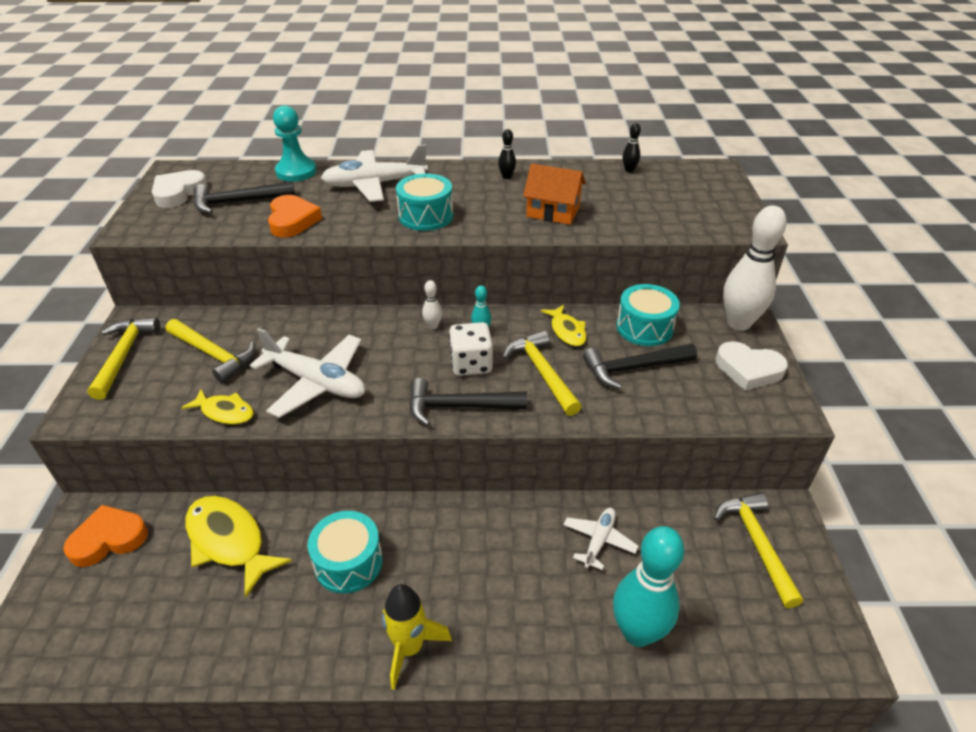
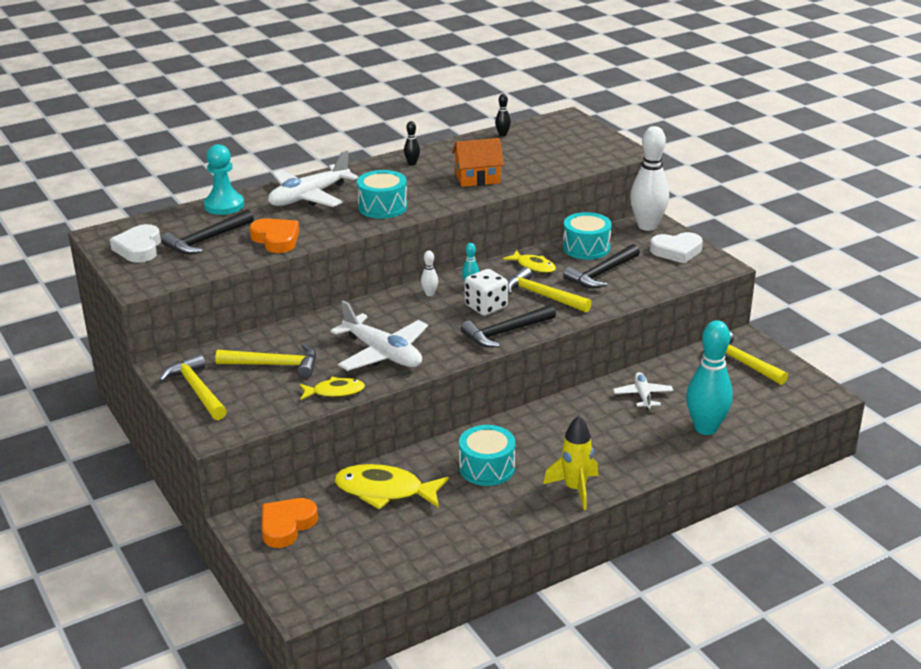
camera: 30 degrees left, 10 degrees down
(316, 382) = (383, 353): white plane -> white plane turned 45 degrees clockwise

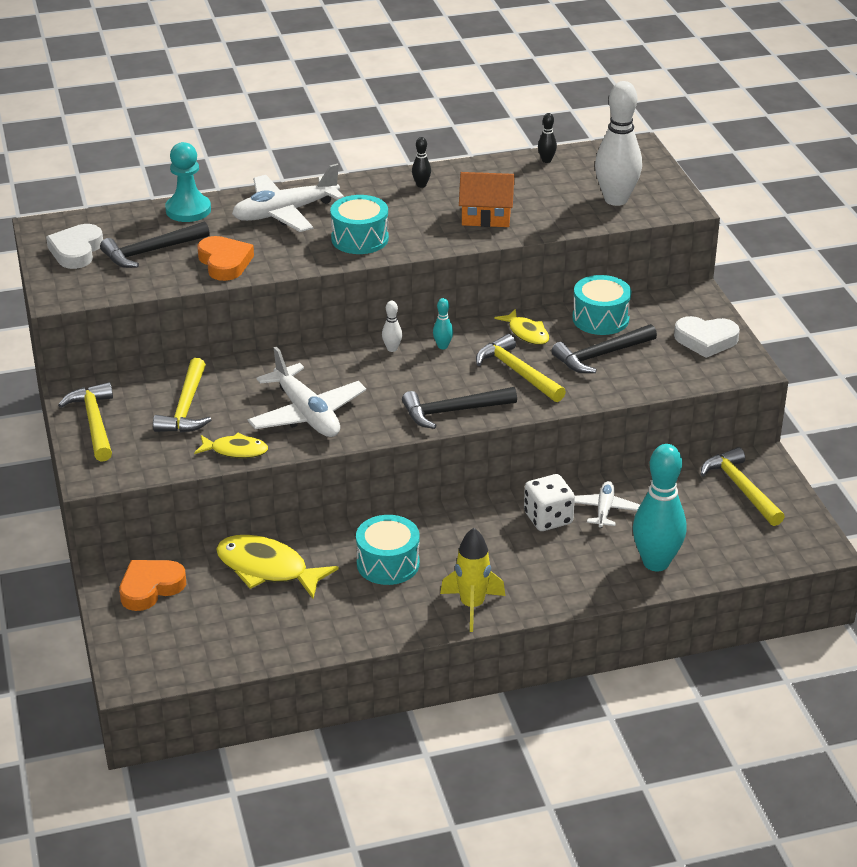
camera: 15 degrees right, 5 degrees up
(274, 365) = (186, 407): yellow hammer -> yellow hammer turned 75 degrees clockwise
(486, 307) = (447, 376): white dice -> white dice (548, 518)
(647, 226) = (689, 301): white bowling pin -> white bowling pin (616, 200)

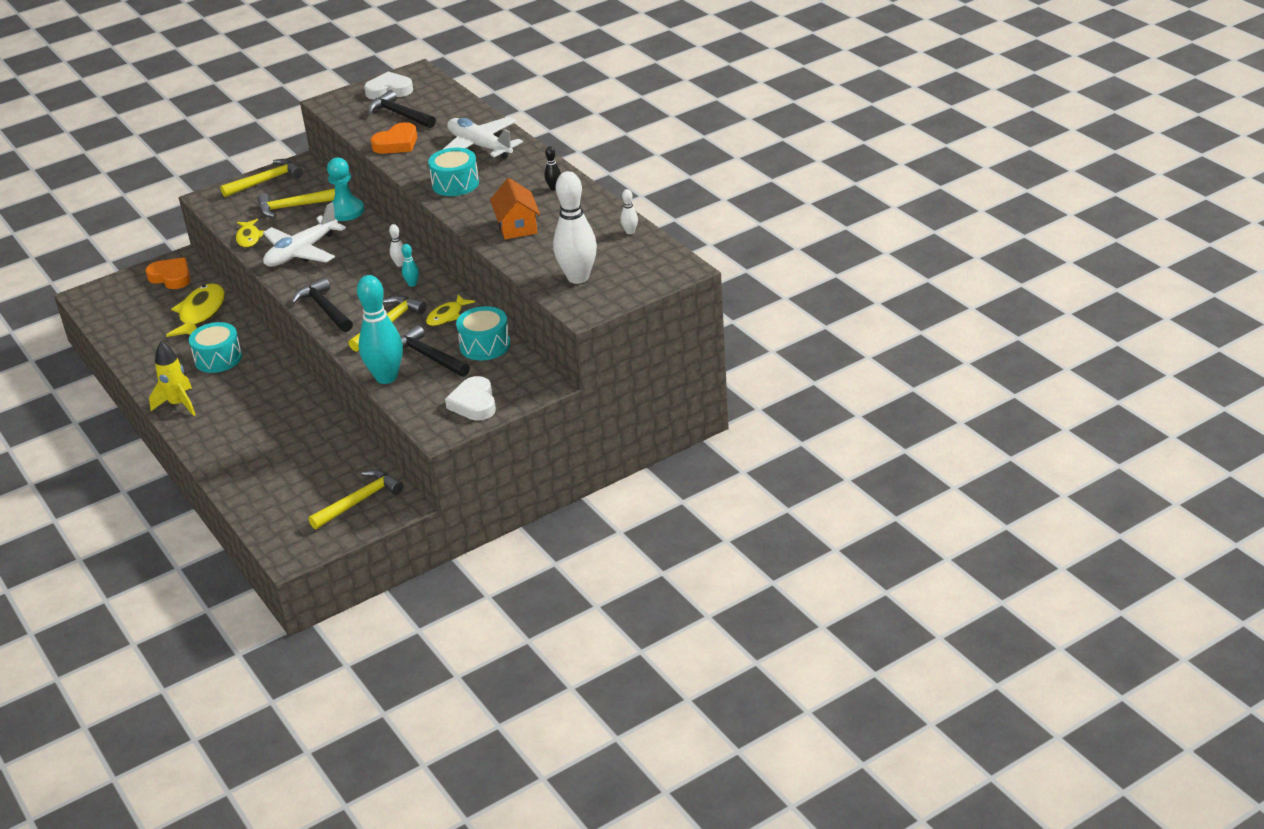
camera: 75 degrees right, 0 degrees up
(188, 210) = (465, 111): turquoise pawn -> turquoise pawn (346, 211)
(546, 160) = (630, 232): black bowling pin -> white bowling pin
(548, 518) = (290, 414): white dice -> none
(604, 510) = (309, 438): white plane -> none
(656, 563) = (248, 476): turquoise bowling pin -> turquoise bowling pin (386, 377)

